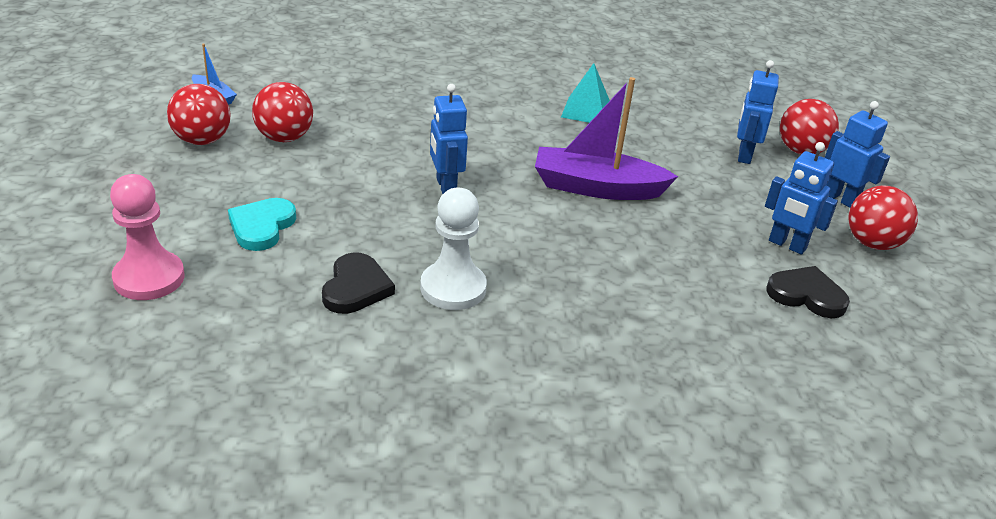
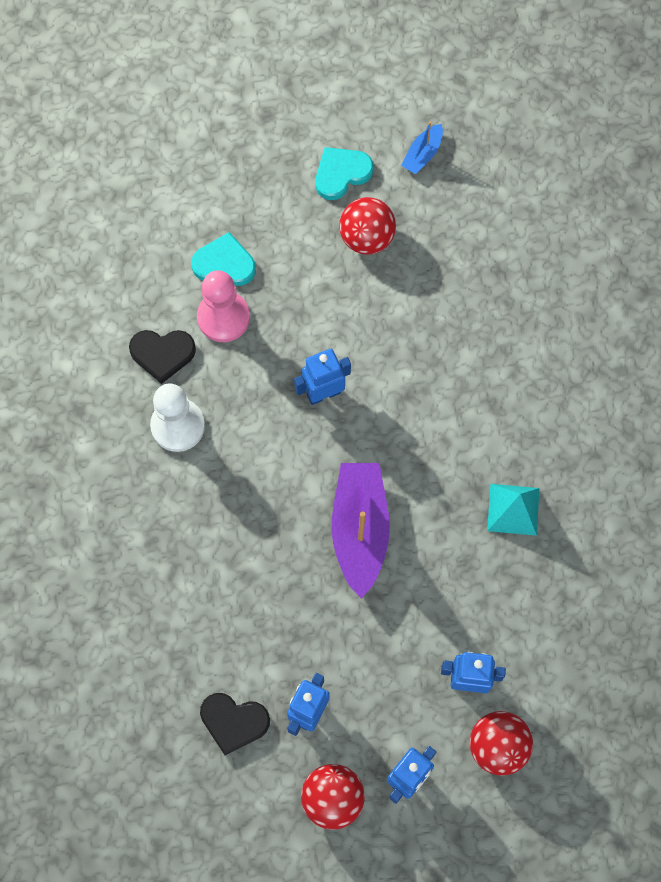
camera: 85 degrees right, 35 degrees up
(149, 278) = (142, 209): pink pawn -> pink pawn (223, 317)
(202, 140) = (341, 174): red ball -> turquoise heart
(806, 295) = (234, 722): black heart -> black heart turned 90 degrees clockwise

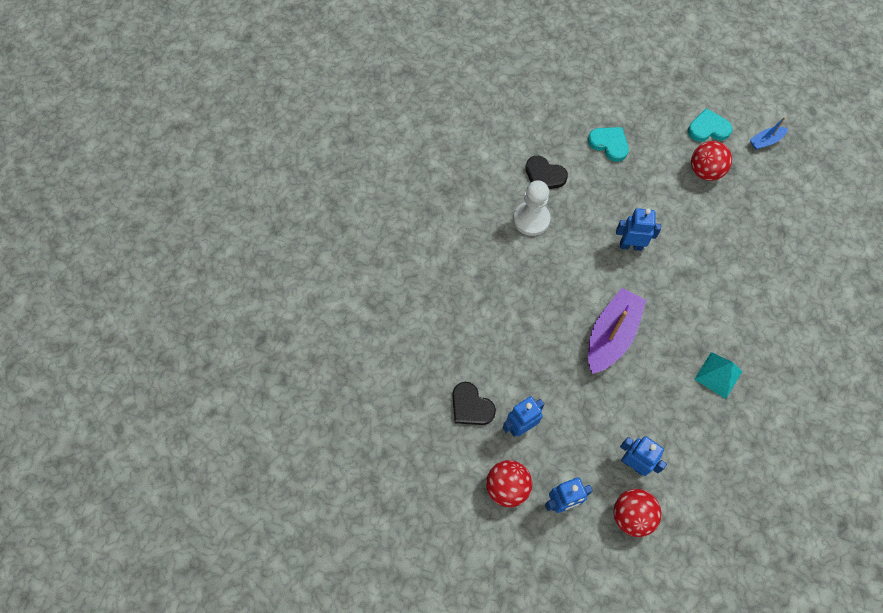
camera: 30 degrees right, 5 degrees down
(223, 317) = (592, 173): pink pawn -> none

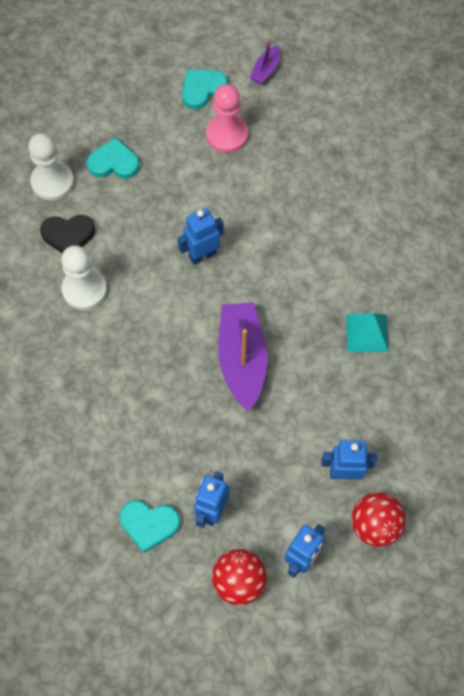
camera: 35 degrees left, 0 degrees up
(471, 406) = (149, 524): black heart -> turquoise heart
(557, 133) = (52, 182): none -> white pawn
(705, 171) = (227, 135): red ball -> pink pawn
(766, 141) = (265, 70): blue boat -> purple boat

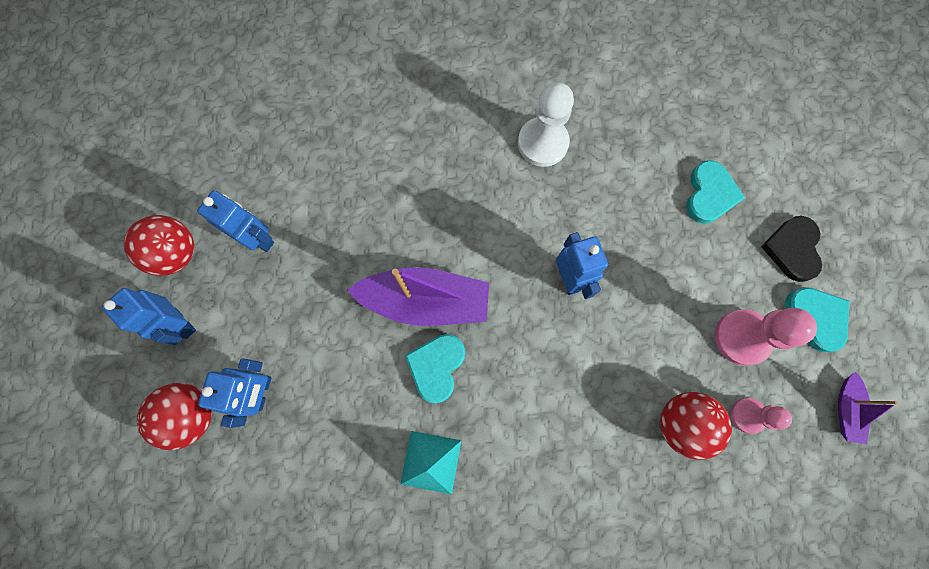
camera: 100 degrees right, 10 degrees up
(52, 182) = (688, 124): white pawn -> none
(68, 235) = (615, 133): black heart -> black heart (792, 249)
(149, 524) = (261, 174): turquoise heart -> turquoise heart (436, 366)
(265, 70) = (846, 409): purple boat -> purple boat turned 120 degrees counterclockwise
(283, 128) = (747, 415): none -> pink pawn
(298, 169) = (681, 423): none -> red ball

